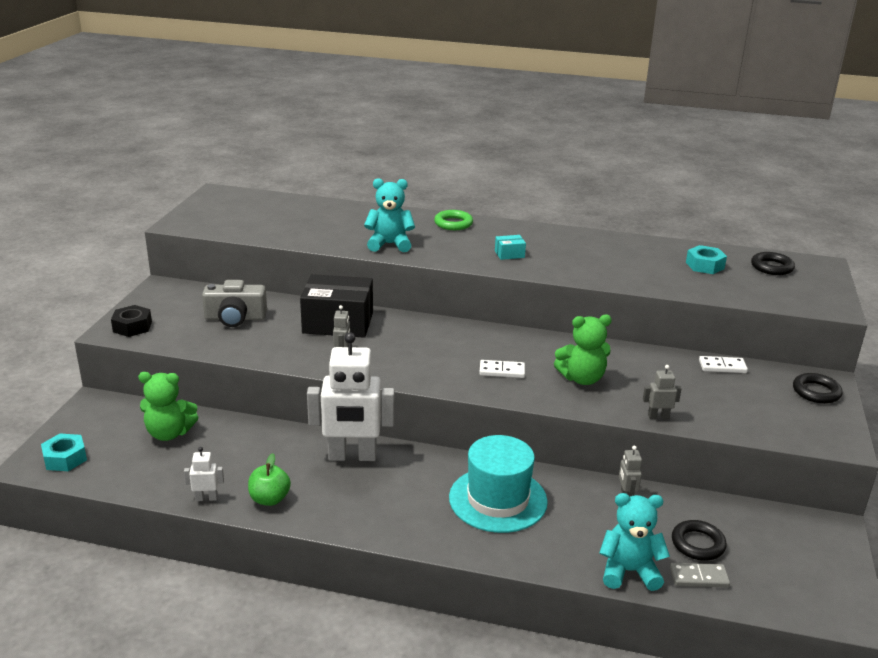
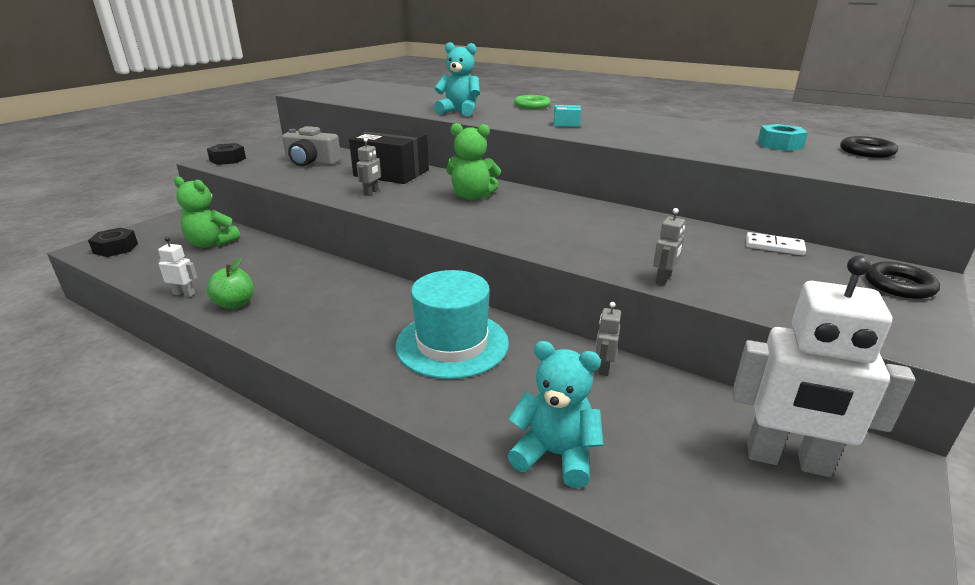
camera: 20 degrees right, 0 degrees up
(65, 458) = (116, 248): turquoise nut -> black nut
(352, 456) = (342, 283): white robot -> white robot (787, 460)
(502, 371) = (511, 220): white domino -> none
(582, 378) = (594, 236): green teddy bear -> green teddy bear (472, 197)
(658, 416) = (663, 279): grey robot -> grey robot turned 105 degrees clockwise
(698, 544) = (670, 441): black ring -> none
(699, 577) = (650, 485): grey domino -> none

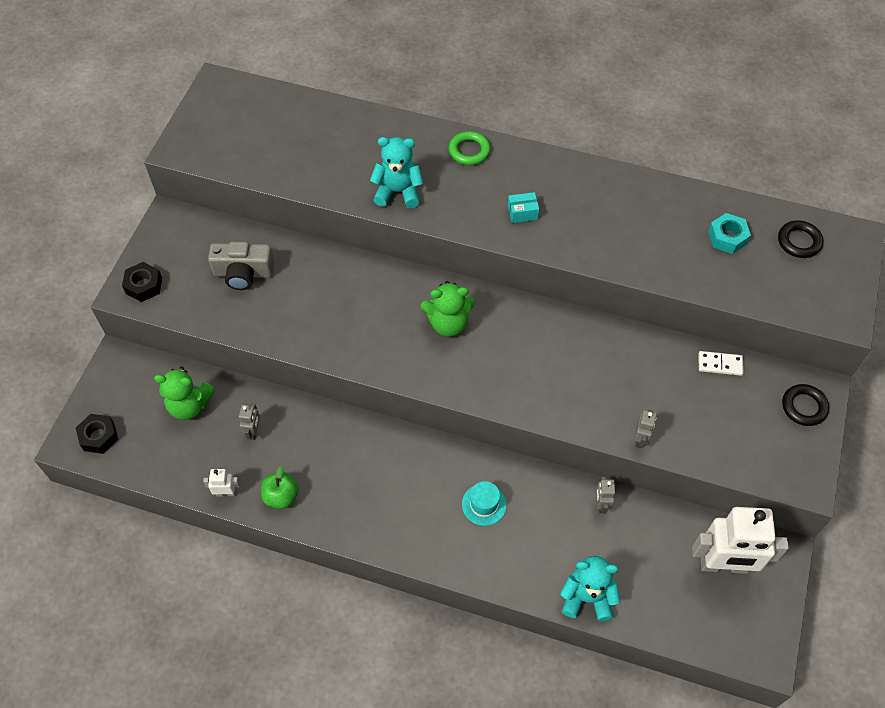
camera: 15 degrees left, 30 degrees up
(371, 192) = (347, 336): grey robot -> grey robot (253, 431)
(391, 173) = (344, 283): black box -> none
(452, 344) = (484, 504): turquoise hat -> turquoise hat, size x0.51

